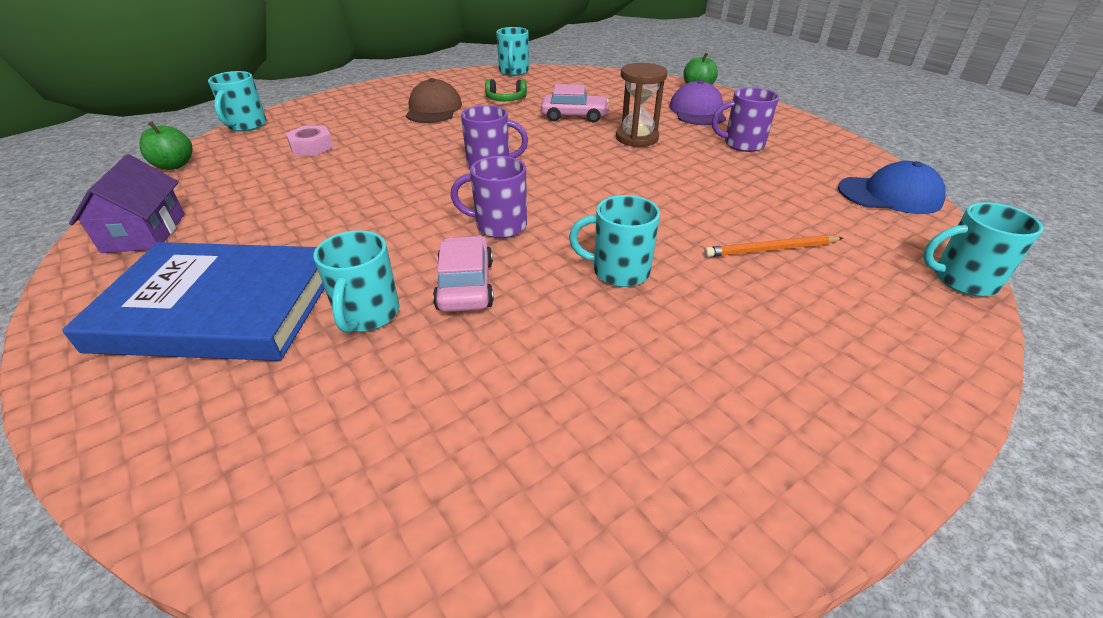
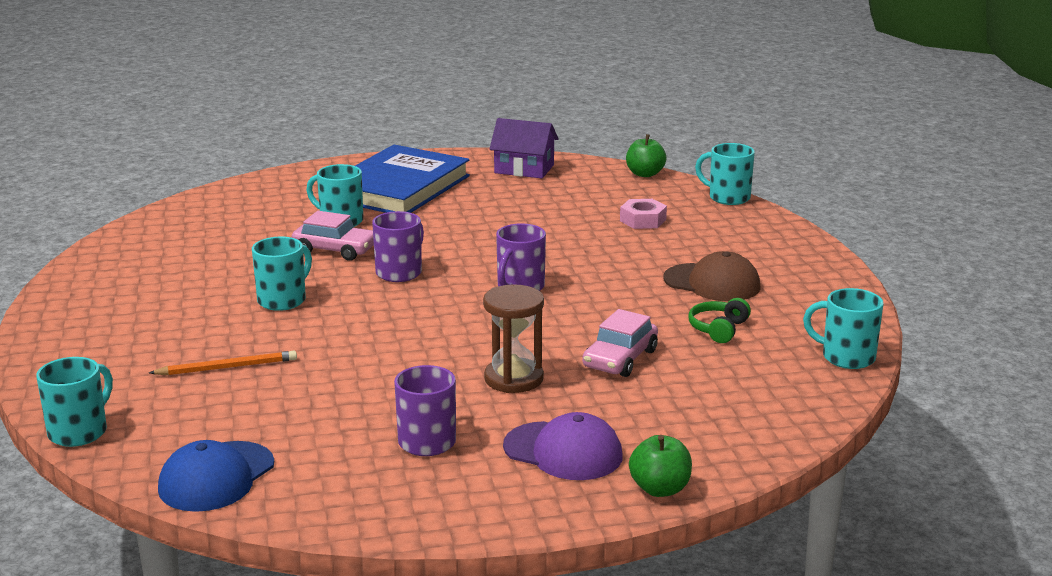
camera: 115 degrees right, 15 degrees down
(771, 249) = (227, 367): orange pencil -> orange pencil turned 60 degrees clockwise

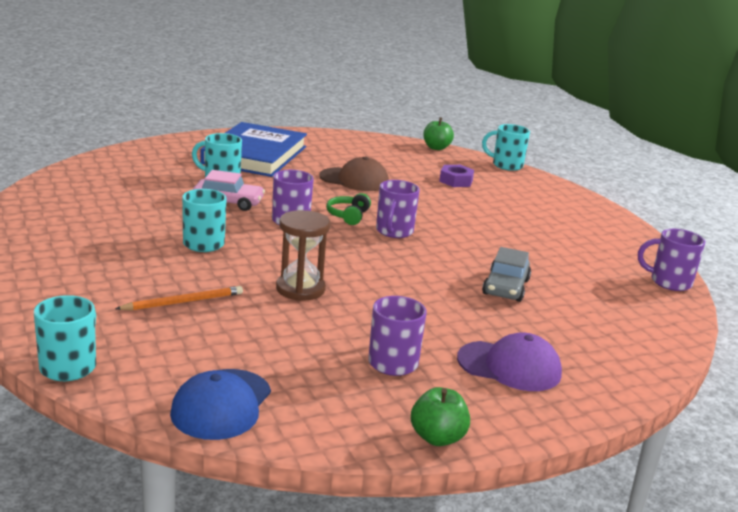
camera: 15 degrees left, 0 degrees up
(513, 379) = (432, 305): brown hourglass -> brown hourglass (300, 289)
(524, 169) = (345, 143): purple house -> none
(620, 359) = (506, 287): pink car -> grey car
(643, 220) = (456, 181): pink nut -> purple nut
(660, 489) = (605, 395): green apple -> green apple (437, 437)
(712, 283) = (536, 227): brown cap -> brown cap (354, 180)
(718, 329) = (563, 262): green headphones -> green headphones (348, 216)
(846, 357) = (669, 282): turquoise mug -> purple mug

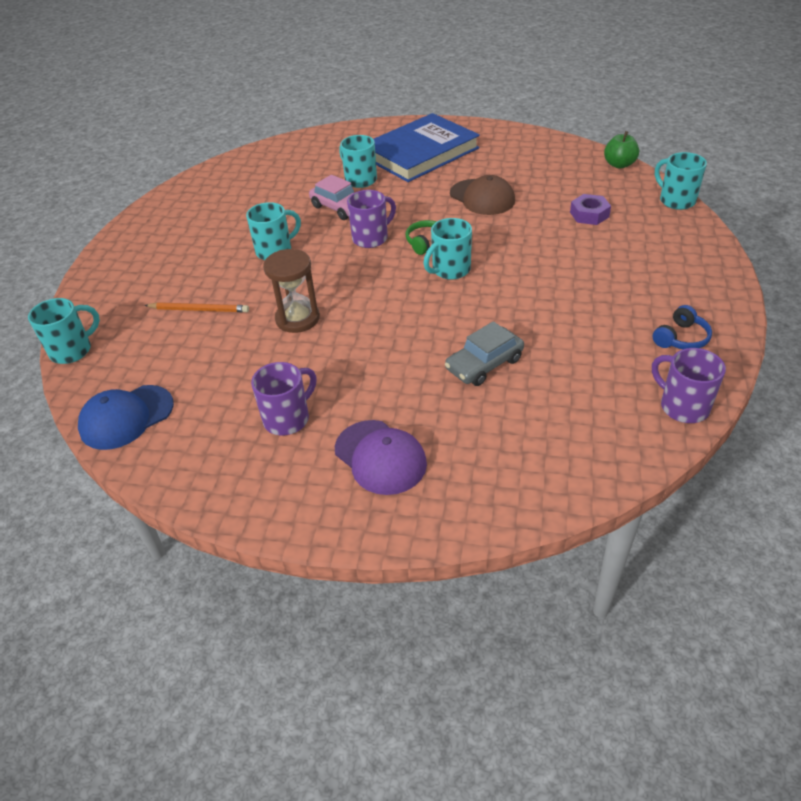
camera: 40 degrees right, 20 degrees up
(394, 231) = (450, 270): purple mug -> turquoise mug
(437, 437) = (237, 508): green apple -> none
(616, 244) = (681, 338): none -> blue headphones

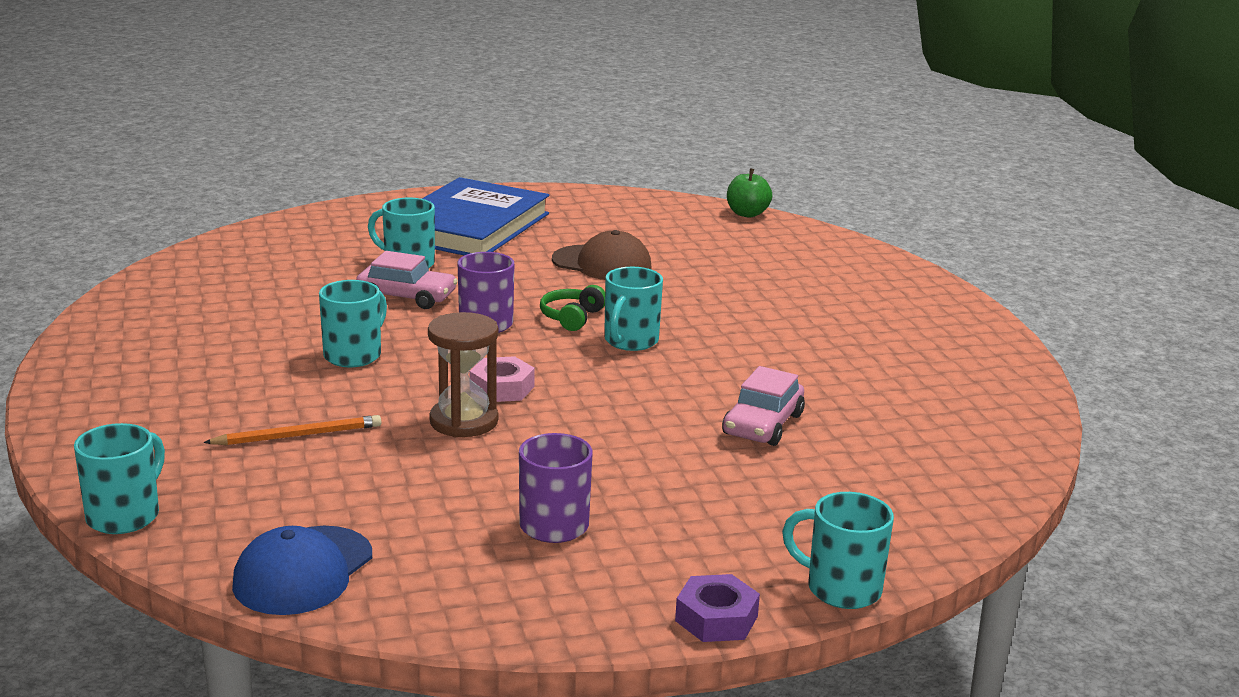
camera: 30 degrees left, 20 degrees down
(340, 295) = (502, 388): none -> pink nut
(380, 457) = (719, 536): purple cap -> none
(484, 364) = (763, 424): grey car -> pink car
(589, 214) = (755, 265): purple nut -> purple nut (716, 618)
(676, 200) = (845, 241): turquoise mug -> turquoise mug (841, 589)
(681, 338) = (965, 364): blue headphones -> none
(682, 406) = (1020, 422): purple mug -> none

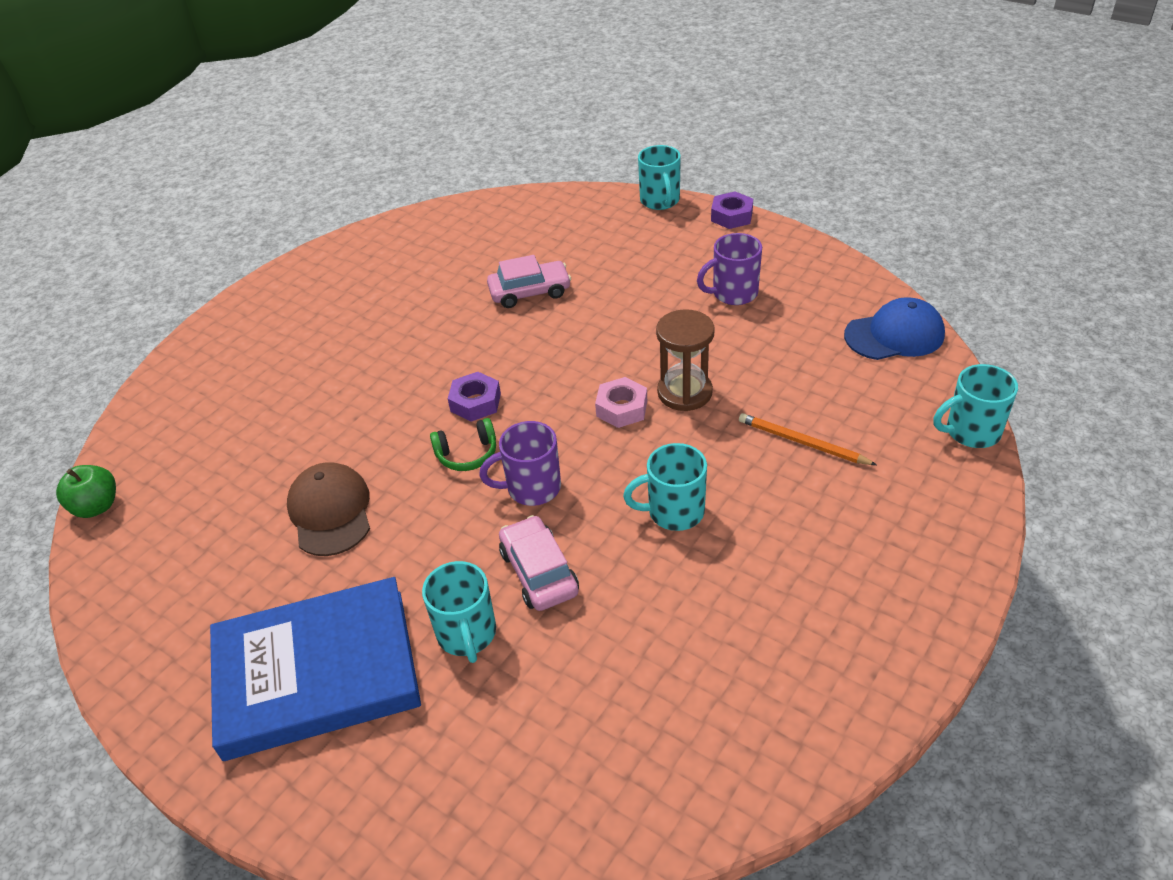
camera: 125 degrees left, 20 degrees up
(630, 341) = (475, 402): turquoise mug -> purple nut

